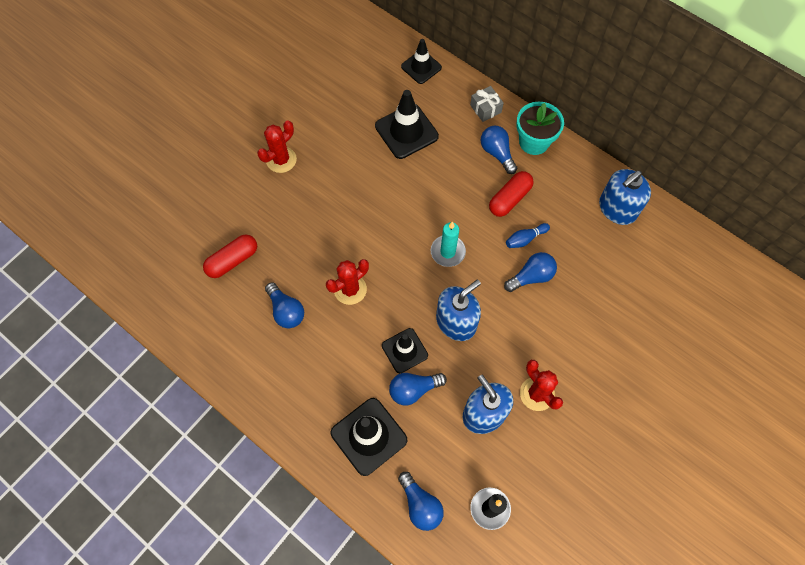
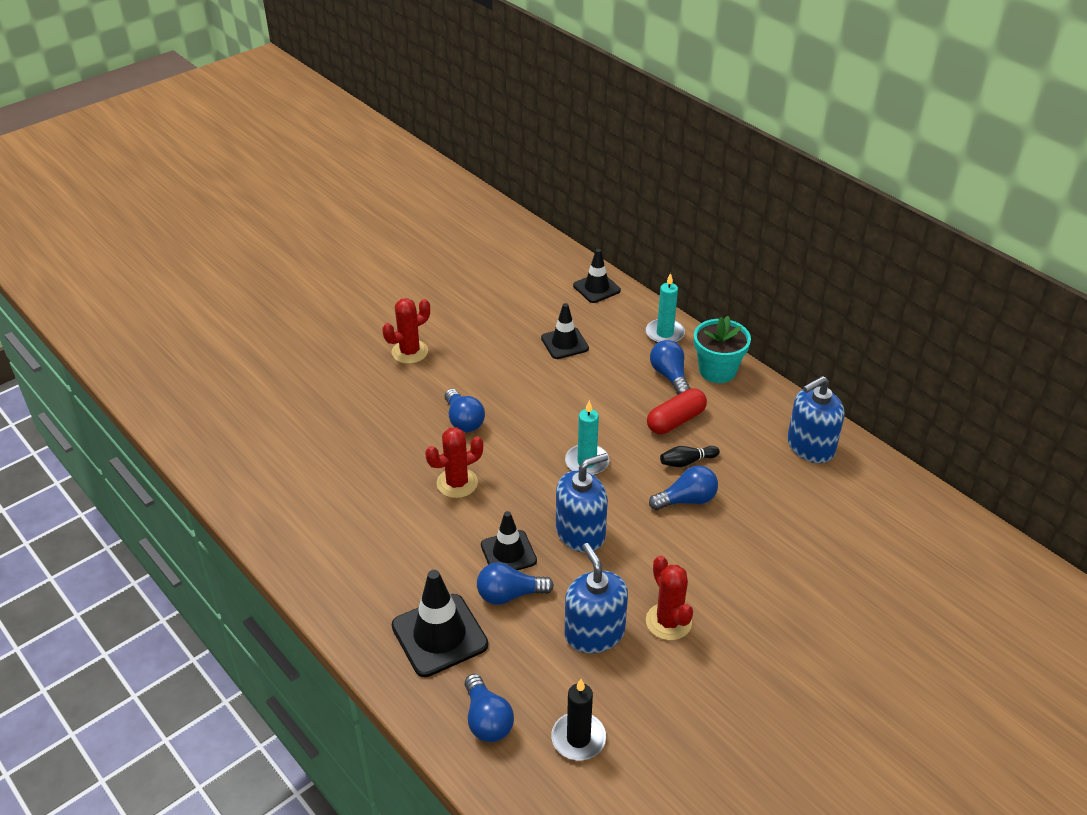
camera: 10 degrees right, 25 degrees down
(232, 260) = (324, 437): red capsule -> none
(286, 311) = (373, 494): blue light bulb -> blue light bulb (463, 420)
(406, 131) = (564, 343): black traffic cone -> black traffic cone, size x0.65
(485, 109) = (665, 333): grey gift -> turquoise candle
(525, 239) = (687, 462): blue bowling pin -> black bowling pin

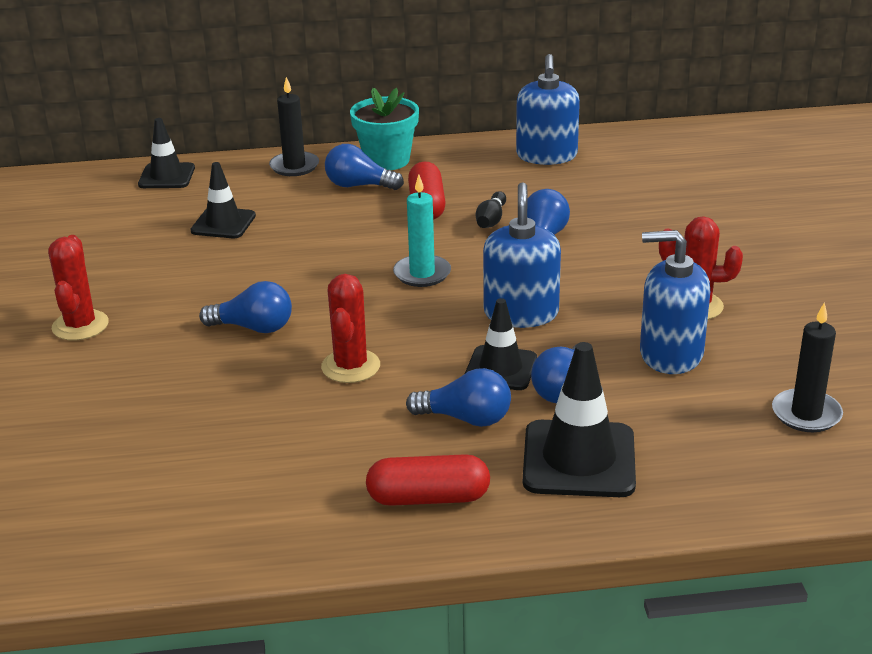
camera: 55 degrees left, 10 degrees down
(355, 582) = (428, 498): none -> red capsule
(487, 720) = (735, 467): blue light bulb -> blue light bulb (466, 418)
(665, 333) = (294, 166): turquoise candle -> black candle

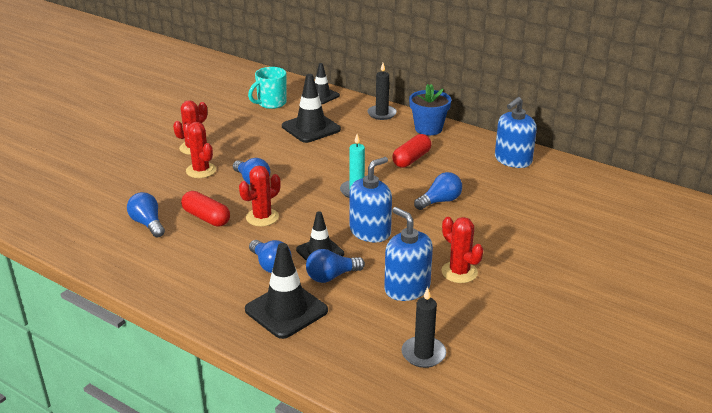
camera: 40 degrees right, 0 degrees up
(103, 215) = (271, 103): none -> turquoise mug
(148, 351) = (201, 170): none -> red cactus
(223, 223) = (311, 128): black traffic cone -> black traffic cone, size x1.54
(359, 186) = (396, 136): blue light bulb -> blue light bulb (148, 224)
(387, 160) = (428, 128): turquoise flower pot -> blue flower pot
(428, 498) = (204, 289): red capsule -> red capsule (206, 218)
(491, 220) = (430, 180): black bowling pin -> none

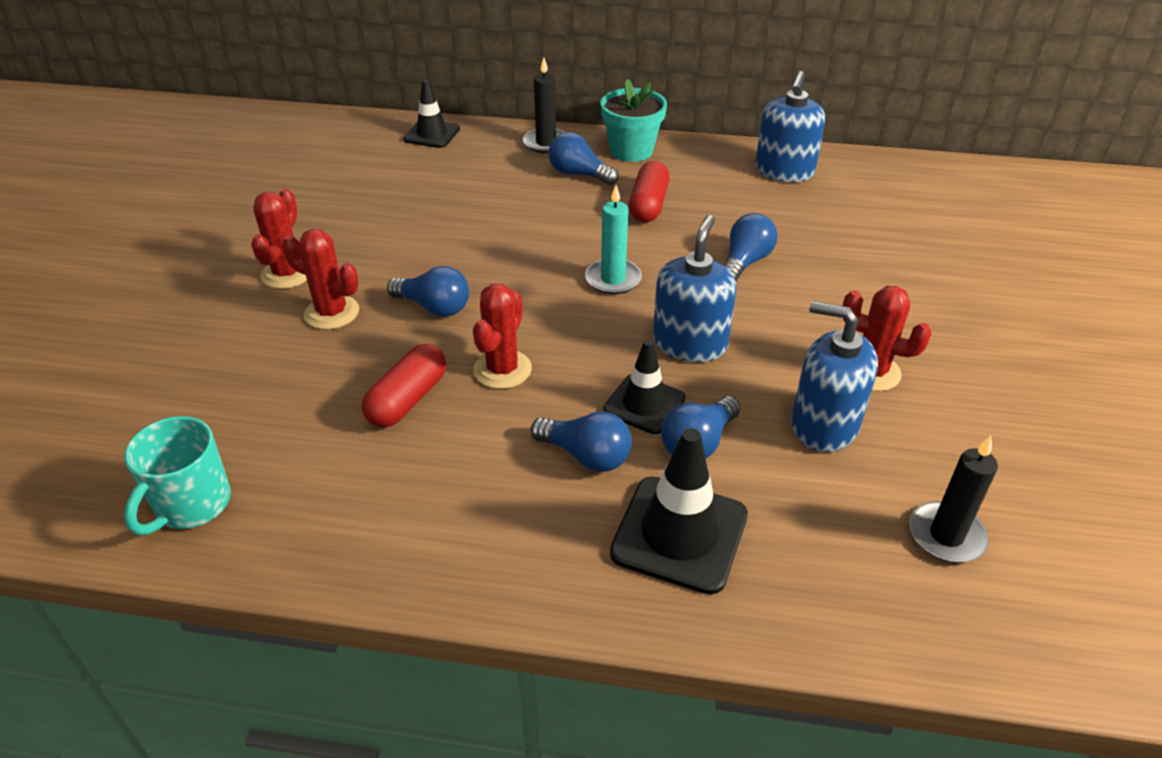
camera: 25 degrees left, 10 degrees up
(148, 224) = (309, 444): blue light bulb -> blue light bulb (579, 174)
(206, 218) = (408, 399): red capsule -> red capsule turned 75 degrees counterclockwise
(271, 103) = (361, 164): turquoise mug -> turquoise mug (191, 505)
(311, 128) = (458, 191): black traffic cone -> none
(428, 128) = (631, 151): blue flower pot -> turquoise flower pot

